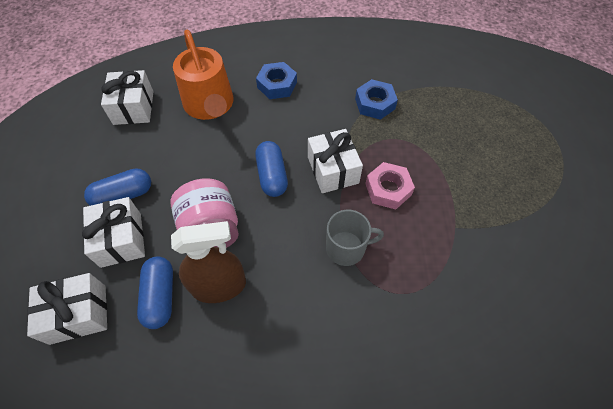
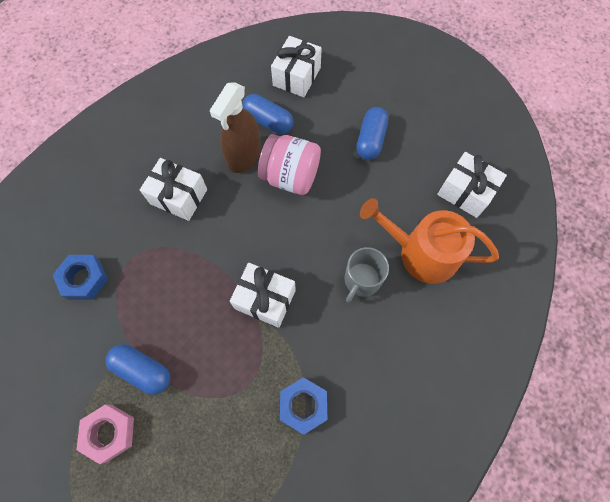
camera: 130 degrees right, 10 degrees up
(121, 240) = (332, 121): white gift -> white gift (179, 196)
(272, 175) = (301, 248): blue capsule -> blue capsule (143, 370)
(277, 85) = (403, 330): blue nut -> blue nut (84, 279)
(346, 248) = (193, 252): grey mug -> grey mug (361, 280)
(388, 189) = (208, 327): pink nut -> pink nut (109, 432)

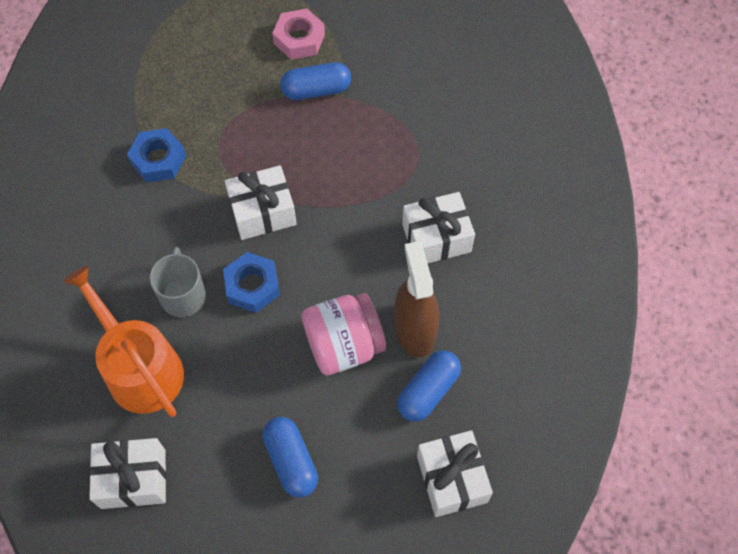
camera: 140 degrees right, 5 degrees down
(84, 279) = (440, 111): blue nut -> blue nut (252, 286)
(268, 121) = (428, 391): blue capsule -> blue capsule turned 45 degrees counterclockwise
(421, 253) = (140, 368): orange watering can -> orange watering can turned 105 degrees counterclockwise

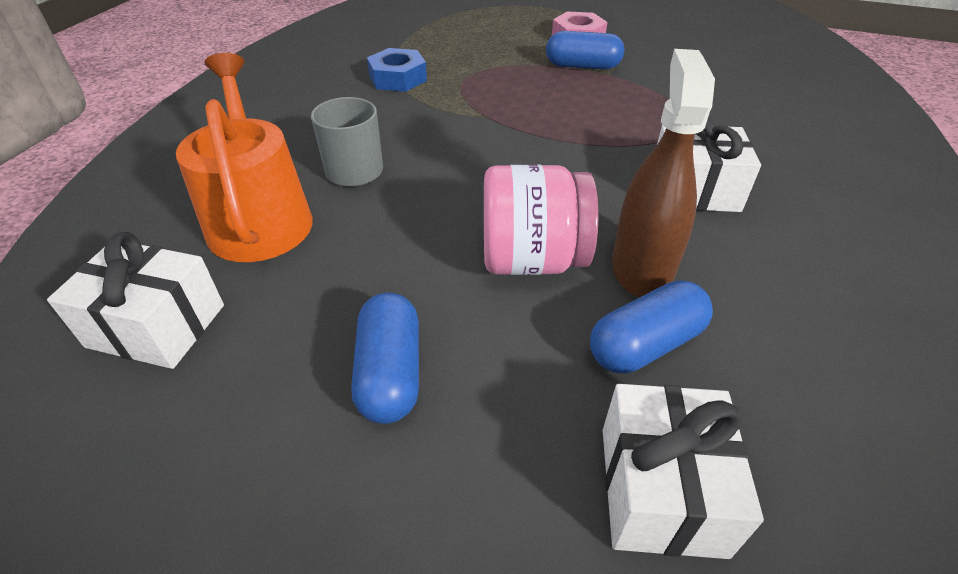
camera: 20 degrees right, 20 degrees down
(252, 286) = (440, 180): blue nut -> none
(262, 212) = (484, 129): white gift -> none

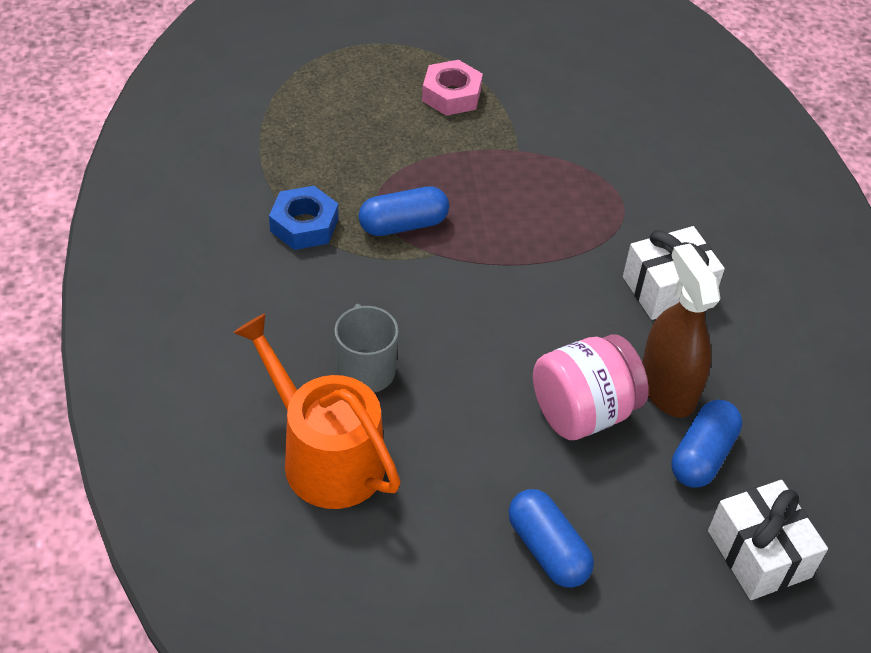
camera: 30 degrees left, 5 degrees up
(157, 325) = (341, 587): white gift -> none
(582, 66) = (484, 144): blue capsule -> blue capsule (403, 225)

